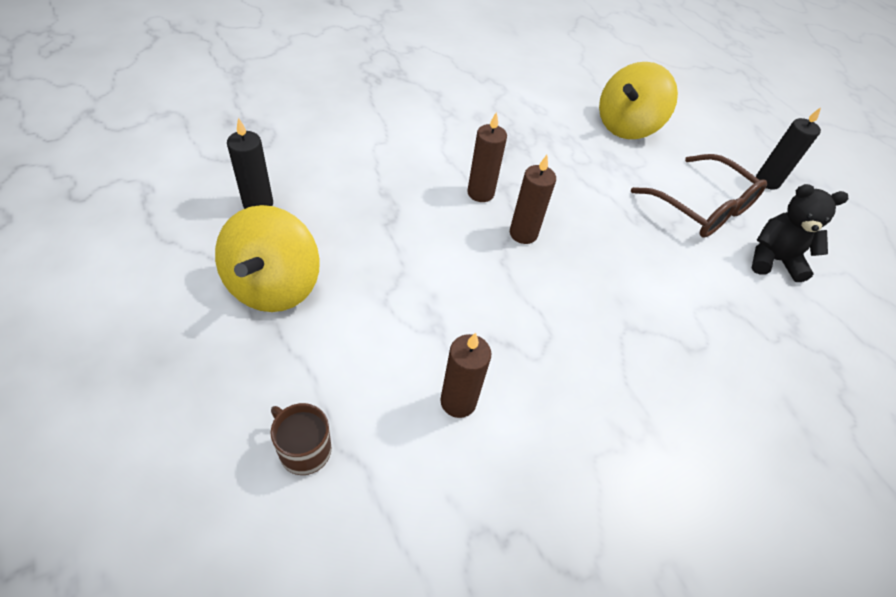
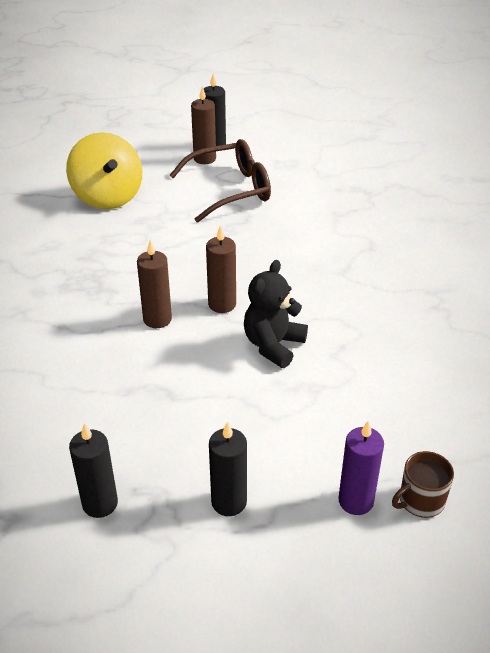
camera: 65 degrees left, 10 degrees down
(274, 286) = (229, 502): yellow spinning top -> black candle
(293, 387) = (356, 501): none -> purple candle
(458, 401) = (392, 391): brown candle -> brown candle (204, 158)
(773, 260) = (299, 175): black teddy bear -> black teddy bear (273, 345)

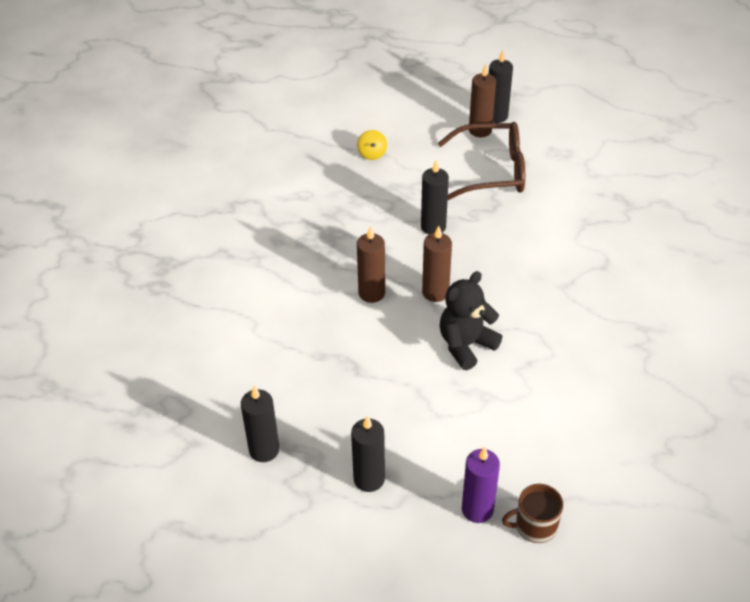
camera: 20 degrees right, 5 degrees up
(108, 196) = (372, 154): yellow spinning top -> yellow spinning top, size x0.41
(195, 247) = (433, 227): none -> black candle

